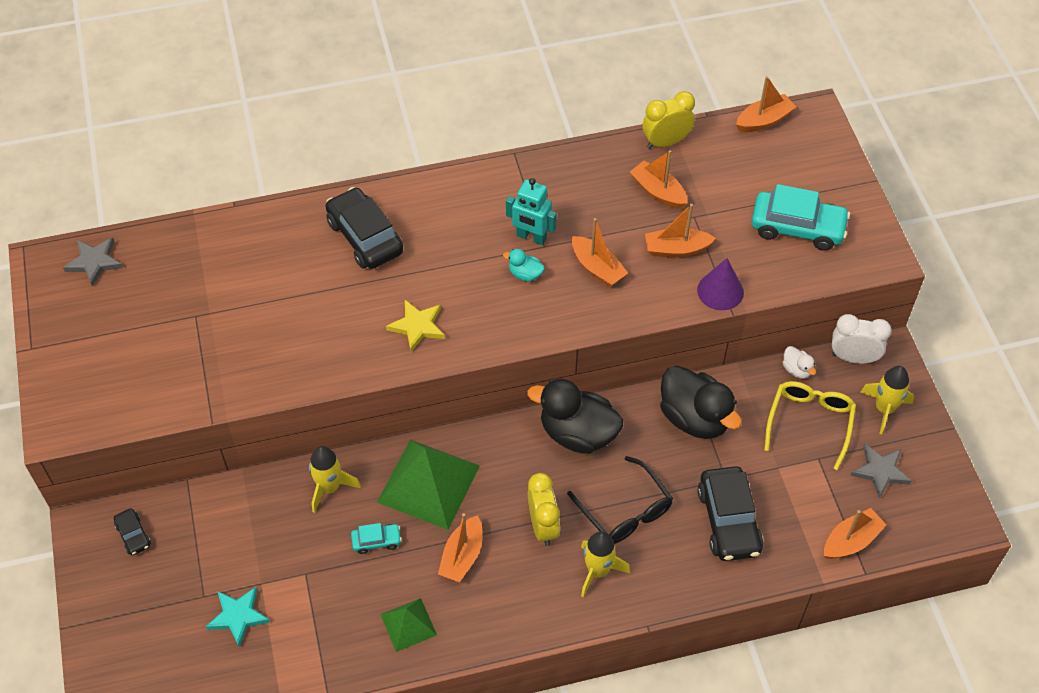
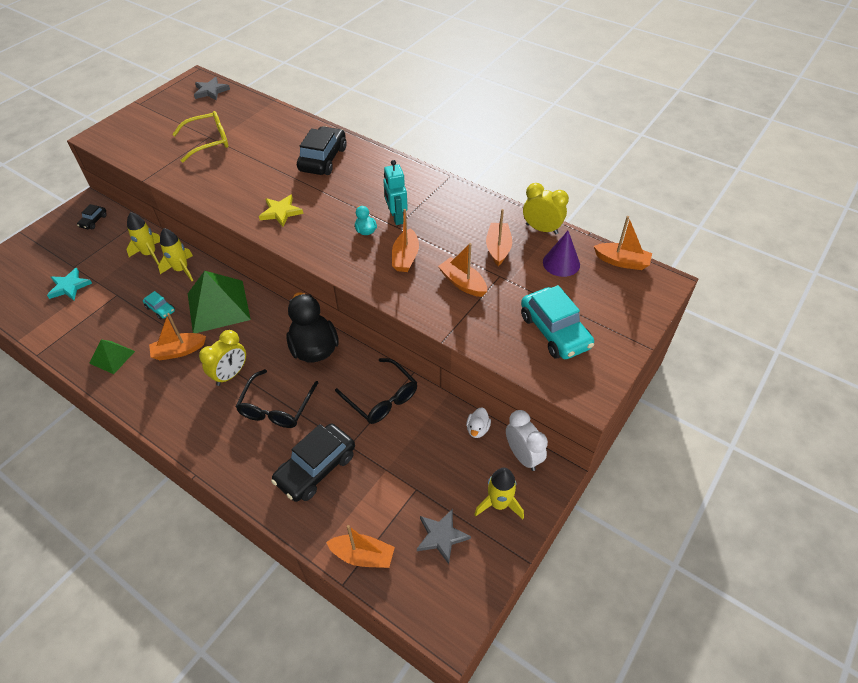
camera: 50 degrees right, 5 degrees down
(598, 571) = (218, 422): yellow rocket -> yellow rocket (150, 254)
(695, 418) = (382, 398): black duck -> black glasses
(720, 291) = (453, 324): purple cone -> purple cone (561, 263)
(810, 422) = (441, 464): yellow glasses -> yellow glasses (208, 141)

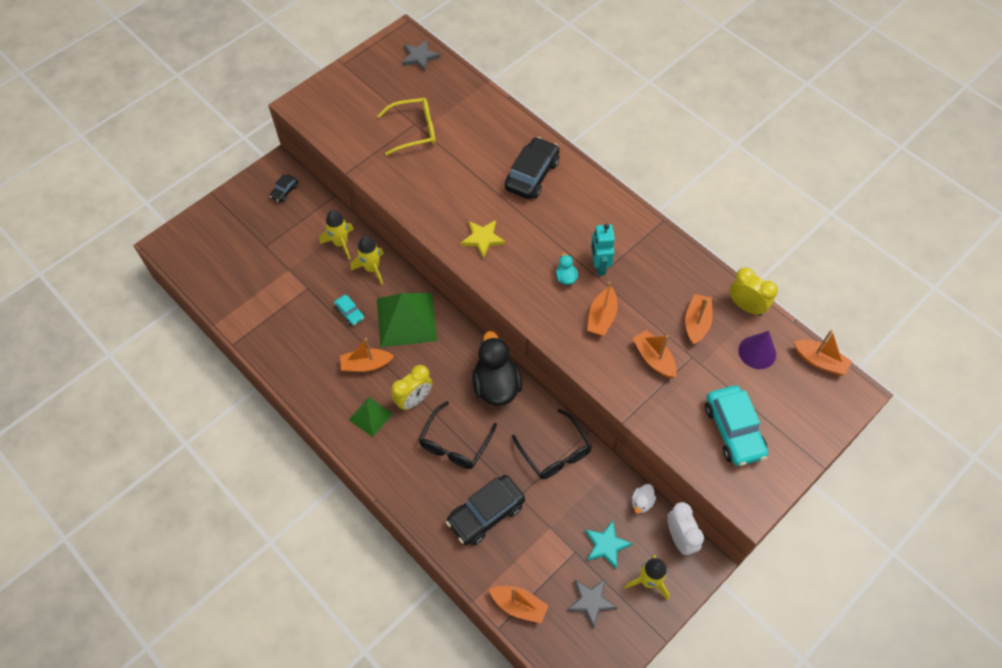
camera: 10 degrees right, 10 degrees up
(69, 286) = (261, 270): turquoise star -> turquoise star (606, 545)
(112, 357) = (303, 360): green pyramid -> green pyramid (370, 416)

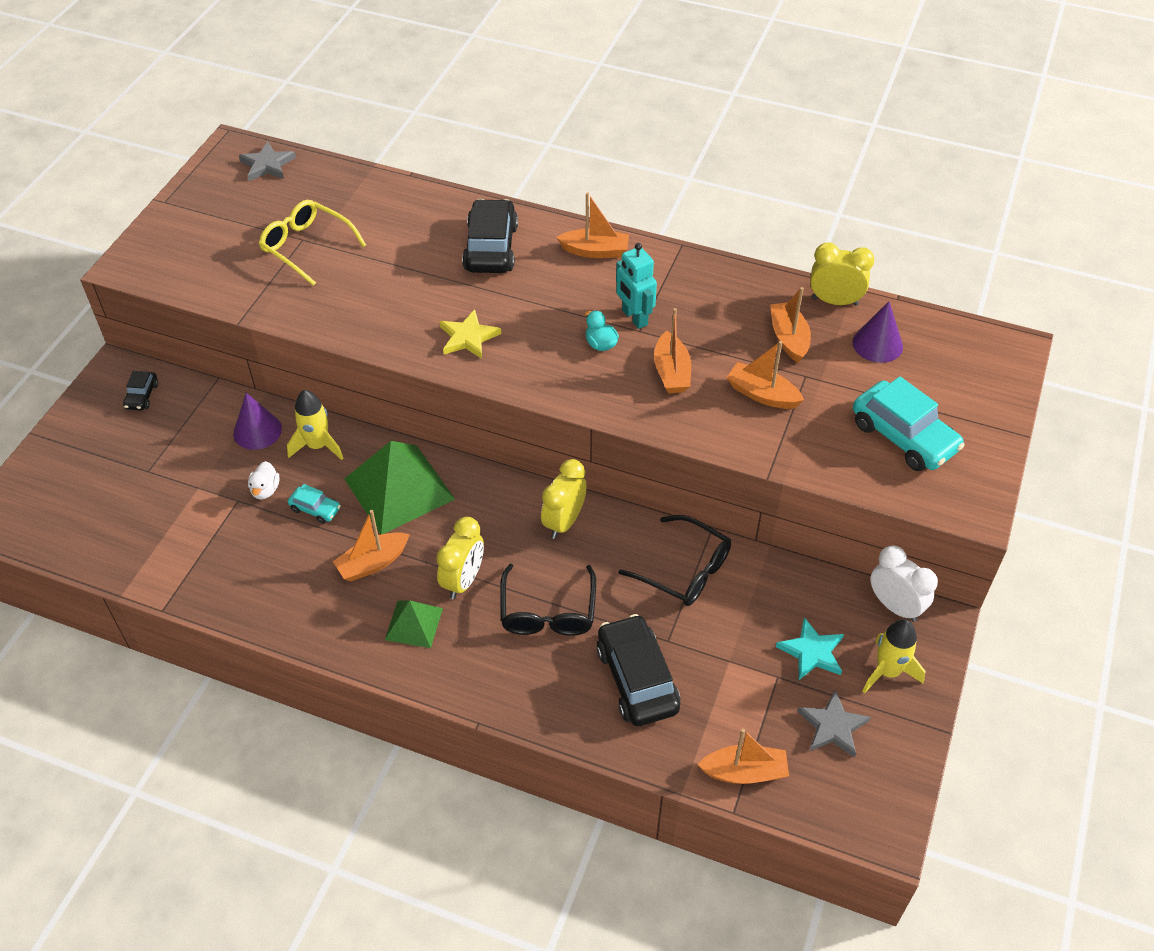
camera: 25 degrees left, 10 degrees down
(341, 243) = (257, 431): yellow rocket -> purple cone
(414, 130) = (306, 247): yellow glasses -> yellow glasses turned 105 degrees counterclockwise
(486, 513) = (637, 679): black car -> black car turned 135 degrees clockwise
(496, 385) = (564, 522): black duck -> yellow clock
(641, 502) = (825, 584): white duck -> white duck (265, 490)
(819, 361) = (953, 328): orange boat -> orange boat (595, 251)

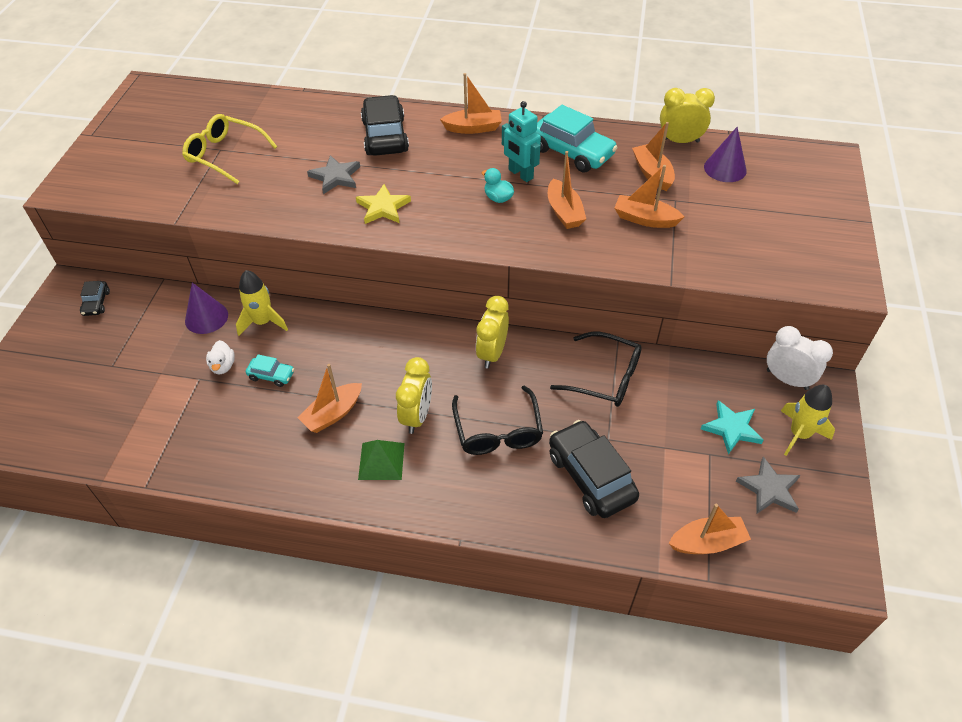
camera: 10 degrees left, 0 degrees up
(267, 165) = (178, 96): grey star -> grey star (335, 177)
(399, 488) = (342, 347): green pyramid -> none
(903, 437) = (771, 236): turquoise car -> turquoise car (571, 152)

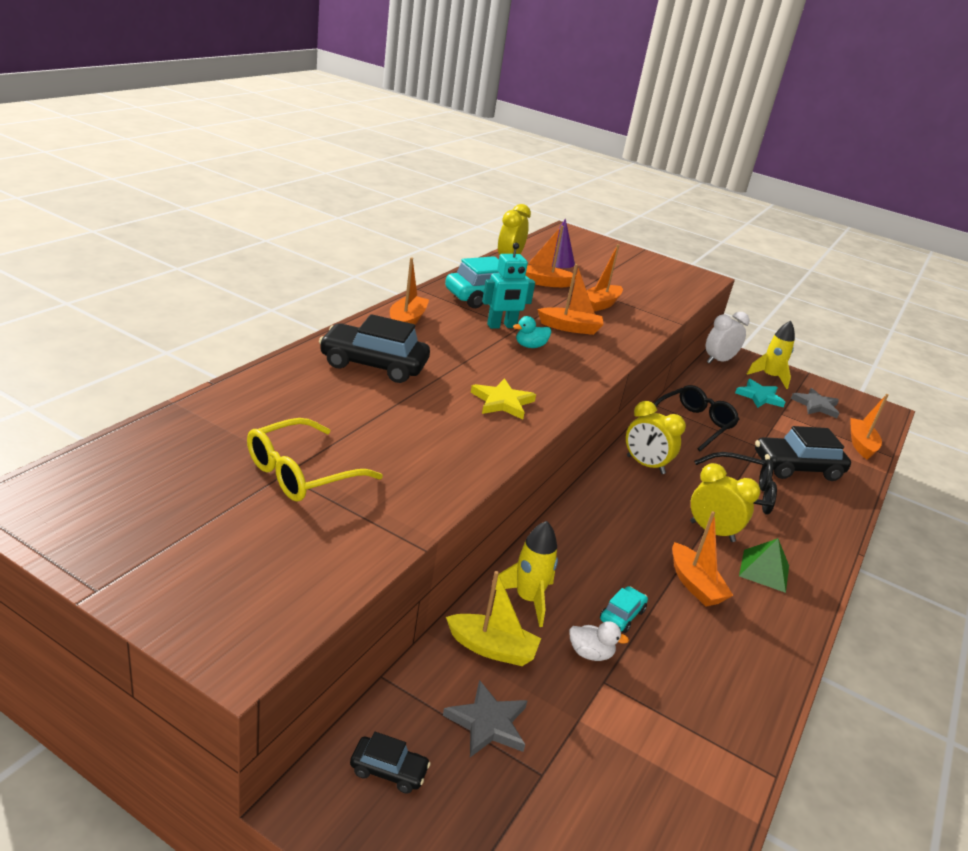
camera: 75 degrees left, 20 degrees down
(206, 317) = (492, 648): purple cone -> yellow boat
(335, 177) = (424, 412): grey star -> grey star (487, 723)

